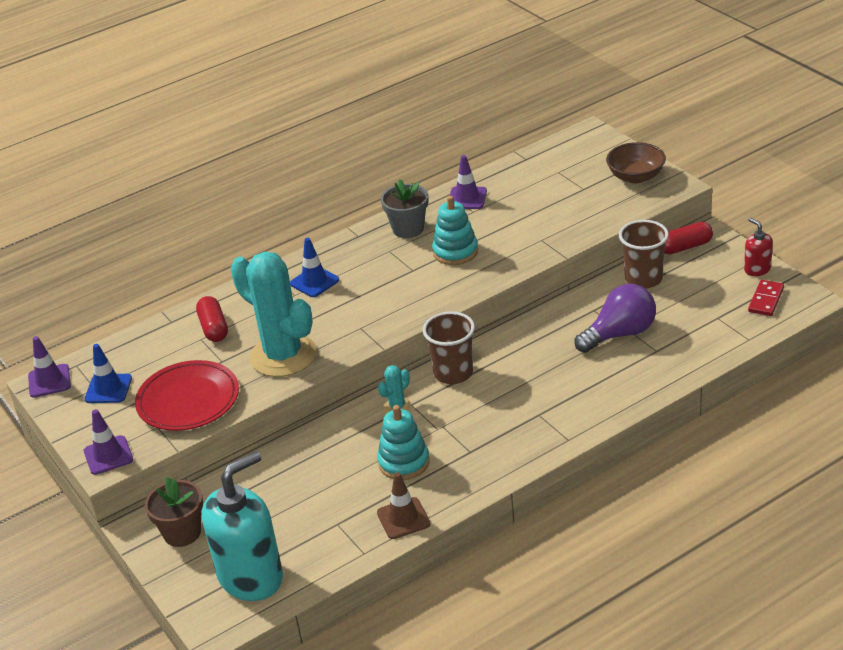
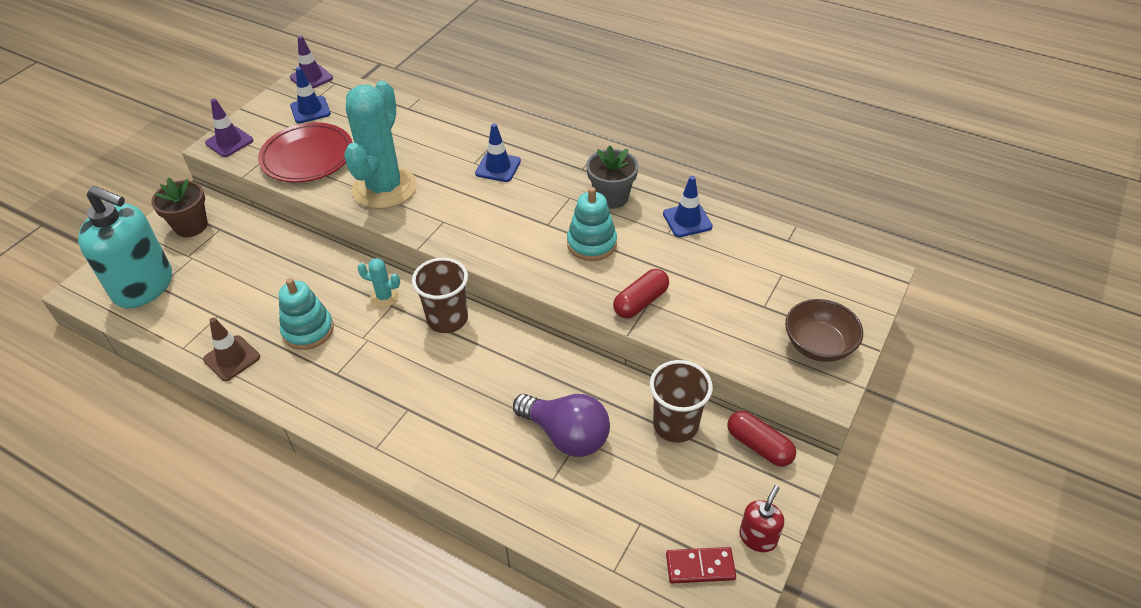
camera: 60 degrees right, 10 degrees up
(214, 328) = (408, 134): red capsule -> red capsule (640, 302)
(467, 198) = (687, 220): purple traffic cone -> blue traffic cone

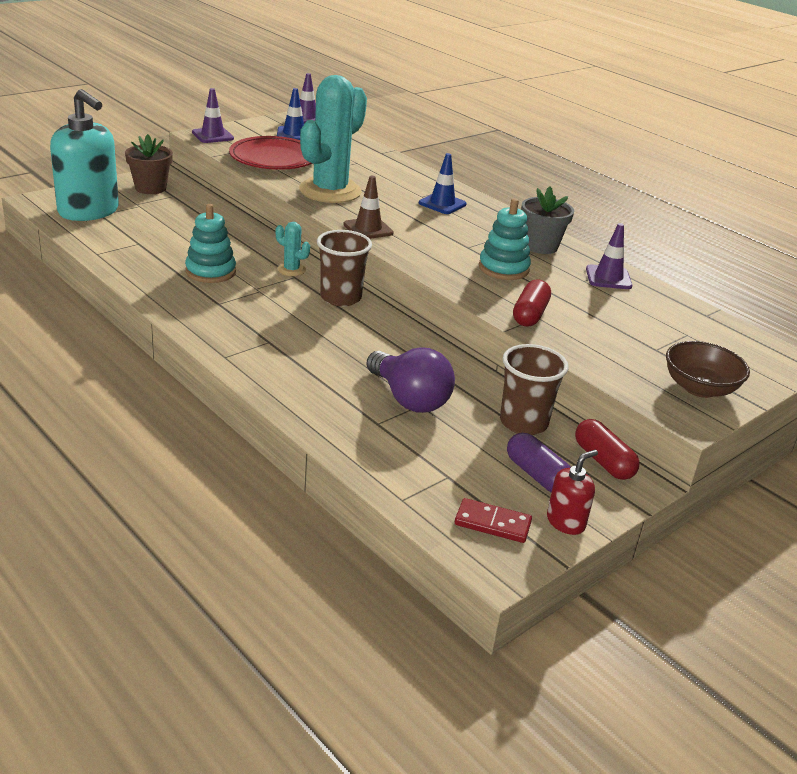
camera: 15 degrees right, 15 degrees down
(232, 358) = (134, 270): brown traffic cone -> brown traffic cone (368, 229)
(640, 302) = (530, 314): red capsule -> red capsule turned 45 degrees counterclockwise
(687, 220) = (608, 278): blue traffic cone -> purple traffic cone
(713, 488) = (537, 475): none -> purple capsule

